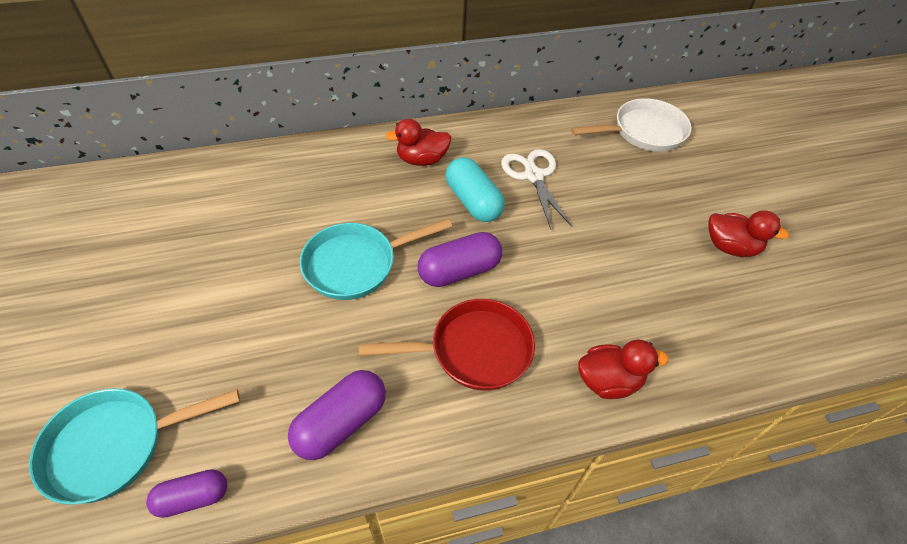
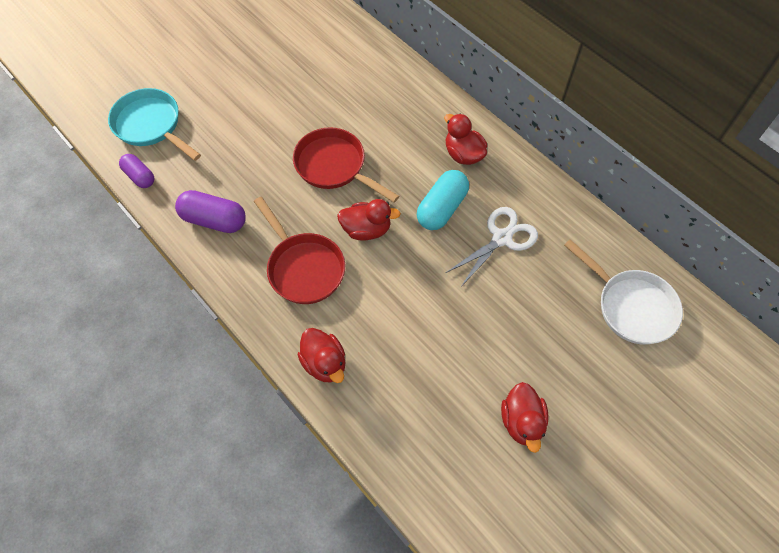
camera: 65 degrees right, 10 degrees up
(356, 264) = (334, 166): turquoise pan -> red pan
(459, 271) = (366, 229): purple capsule -> red duck

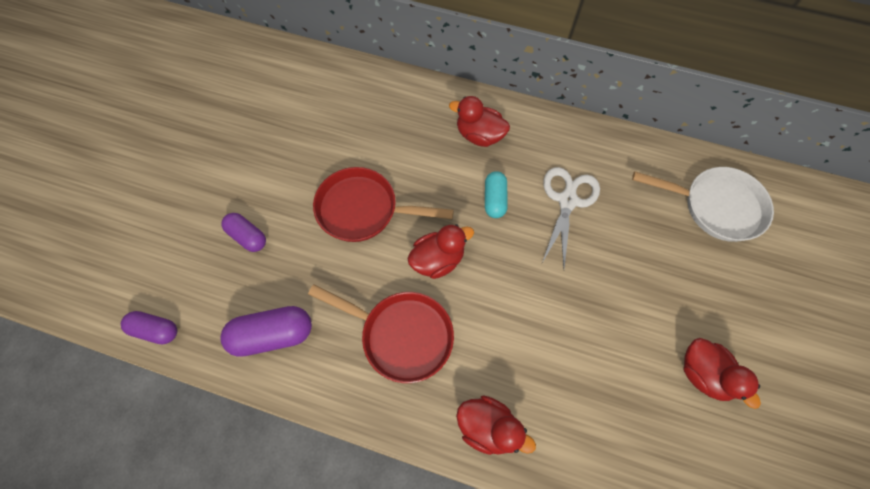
camera: 30 degrees left, 5 degrees up
(151, 125) = (132, 264): turquoise pan -> none
(239, 144) = (247, 236): none -> purple capsule
(442, 208) = (494, 199): turquoise capsule -> turquoise capsule, size x0.64

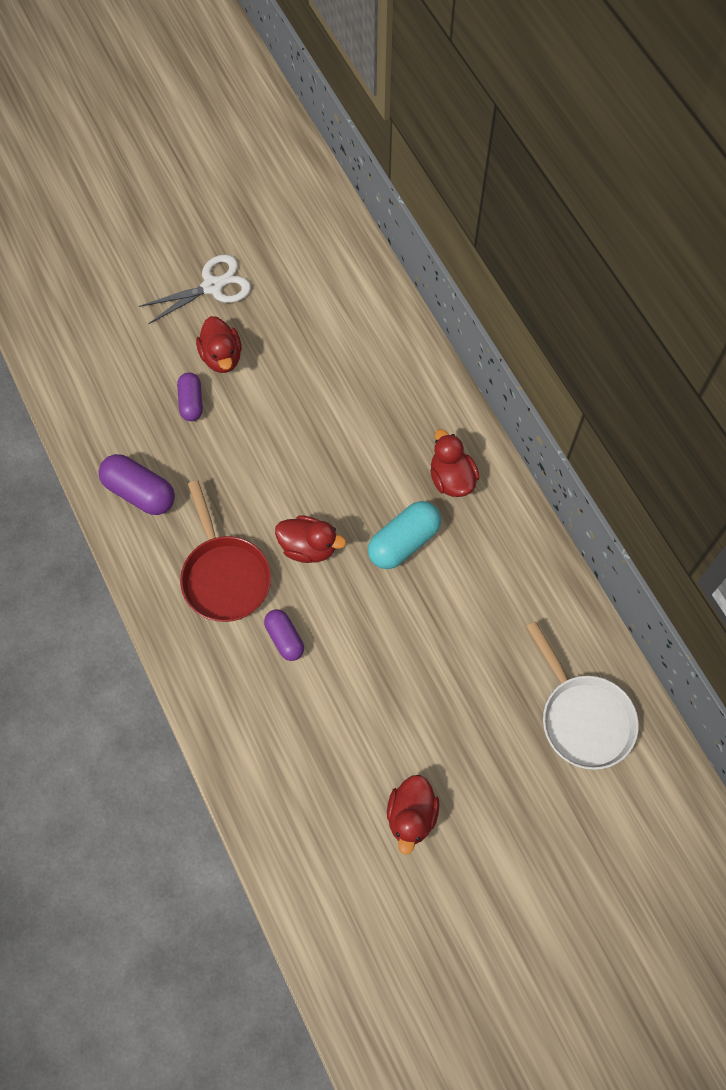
camera: 45 degrees right, 0 degrees up
(156, 330) = (69, 416): purple capsule -> purple capsule (285, 638)
(363, 209) = (294, 457): red pan -> none
(488, 427) = (217, 693): red duck -> red duck (222, 357)
(494, 199) = (403, 542): turquoise capsule -> turquoise capsule, size x1.56
(567, 200) = (462, 597): white scissors -> white scissors (213, 286)

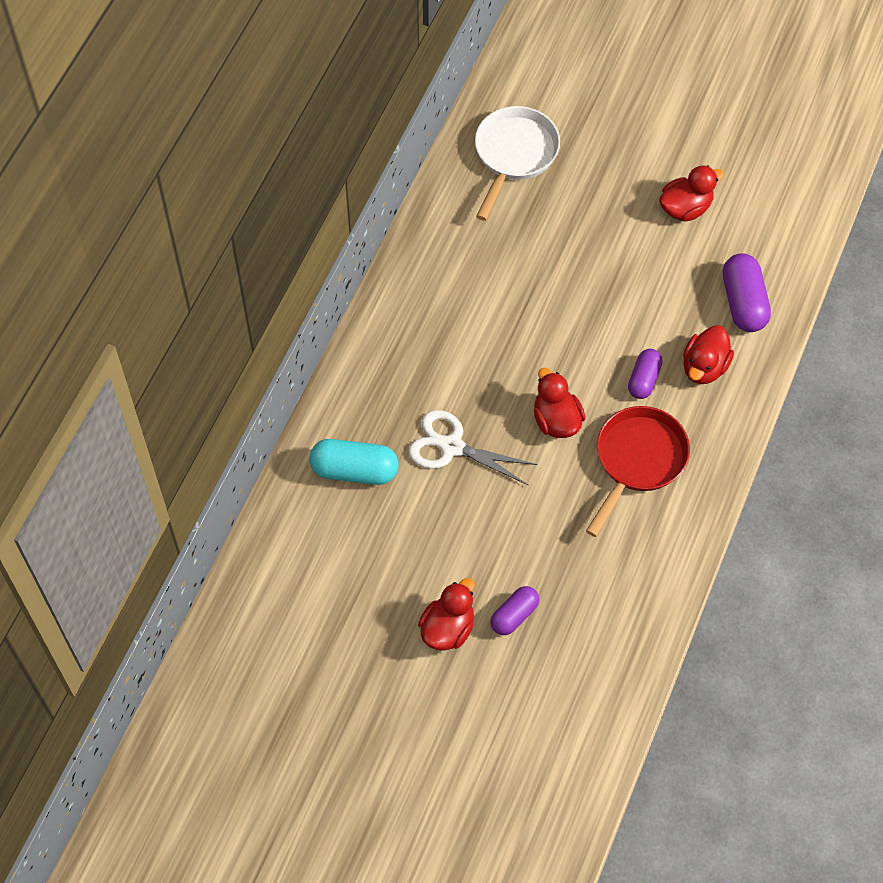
camera: 130 degrees left, 5 degrees down
(140, 492) = (632, 584): purple capsule -> purple capsule (743, 302)
(213, 286) = (381, 699): white scissors -> white scissors (451, 446)
(403, 542) = (488, 358): turquoise capsule -> turquoise capsule (354, 470)
(451, 478) = (401, 364): red duck -> red duck (704, 367)

